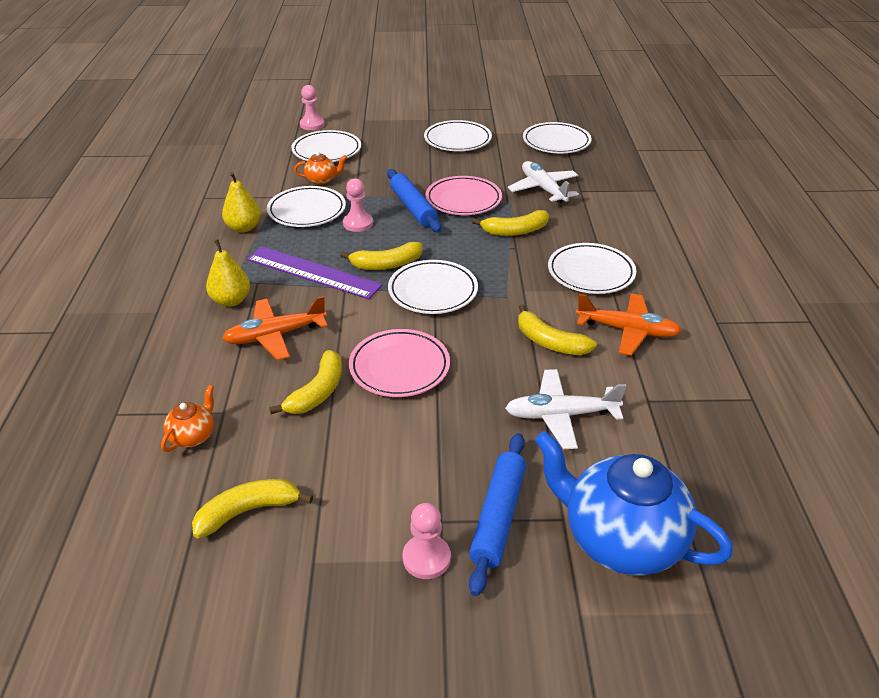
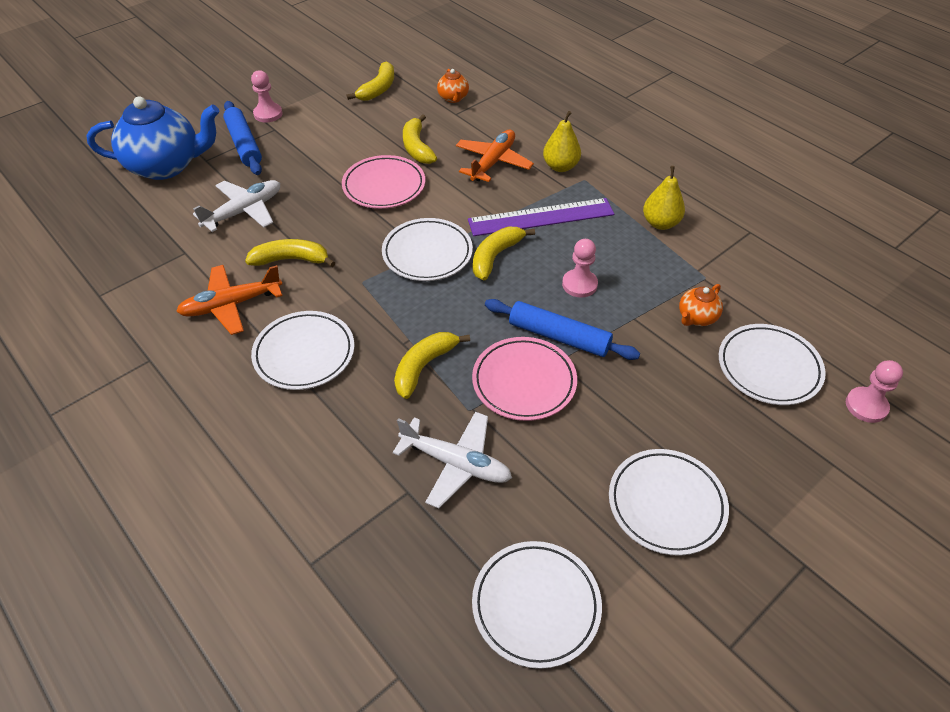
camera: 140 degrees right, 10 degrees up
(307, 211) = (644, 271): white plate -> none

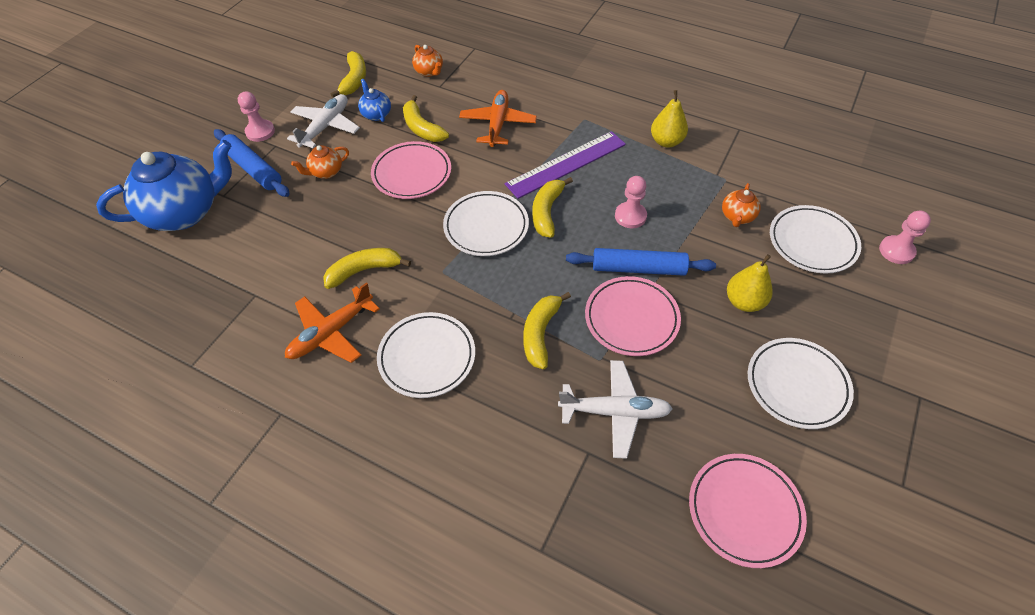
camera: 20 degrees left, 5 degrees up
(244, 211) = (291, 236): white plane -> white plane (325, 127)
(306, 164) = (326, 172): none -> orange teapot
(381, 124) = (376, 114): none -> blue teapot
(536, 605) = (744, 511): white plate -> pink plate
(560, 167) = (558, 112): yellow pear -> yellow pear (744, 302)

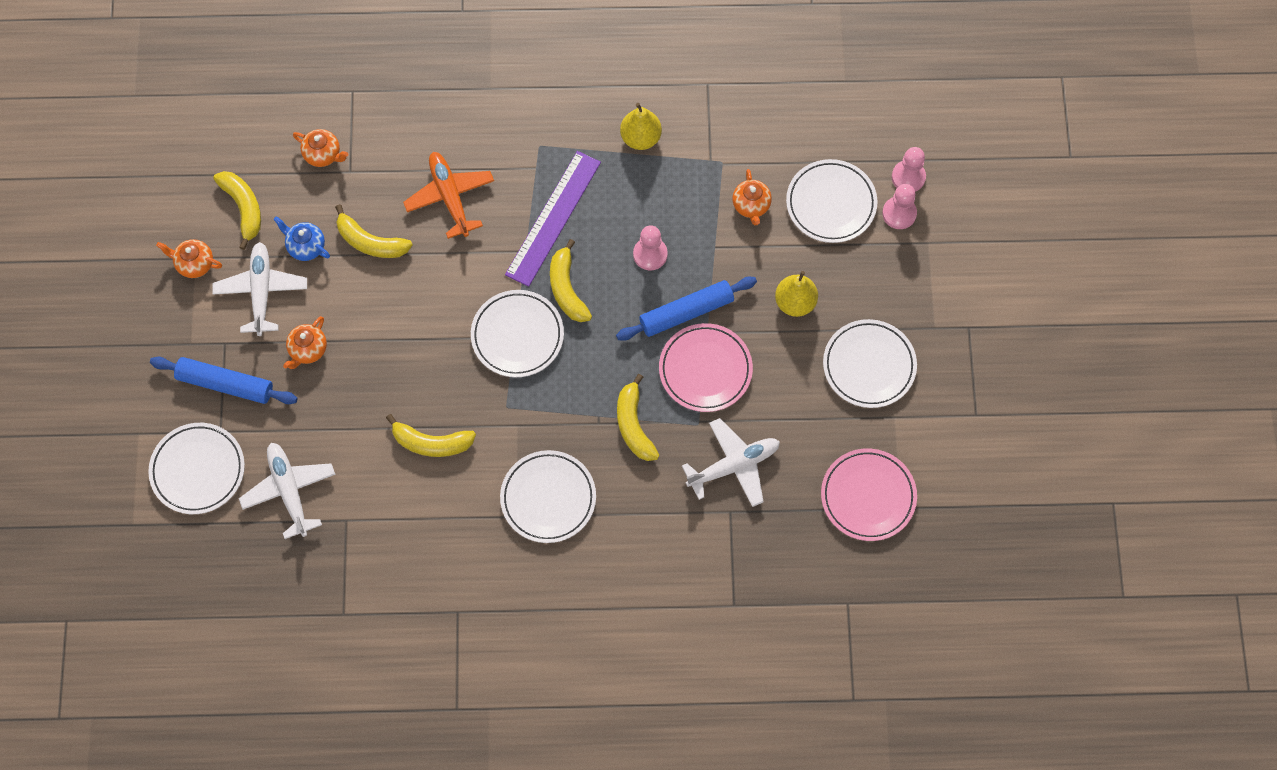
camera: 30 degrees left, 15 degrees up
(185, 212) = (198, 470): blue teapot -> white plate
(233, 254) = (289, 490): none -> white plane
(260, 132) = (192, 333): pink pawn -> pink pawn (899, 213)
(297, 96) = (194, 264): none -> orange teapot
(331, 333) = (446, 520): orange plane -> none
(364, 270) = (431, 443): yellow banana -> yellow banana turned 120 degrees counterclockwise
(412, 173) = (400, 307): pink plate -> none

